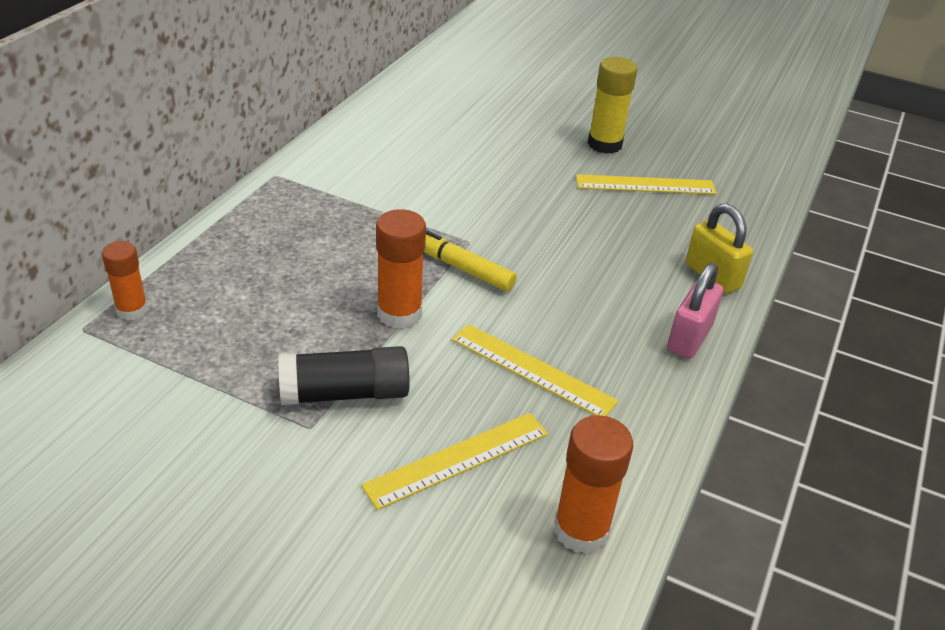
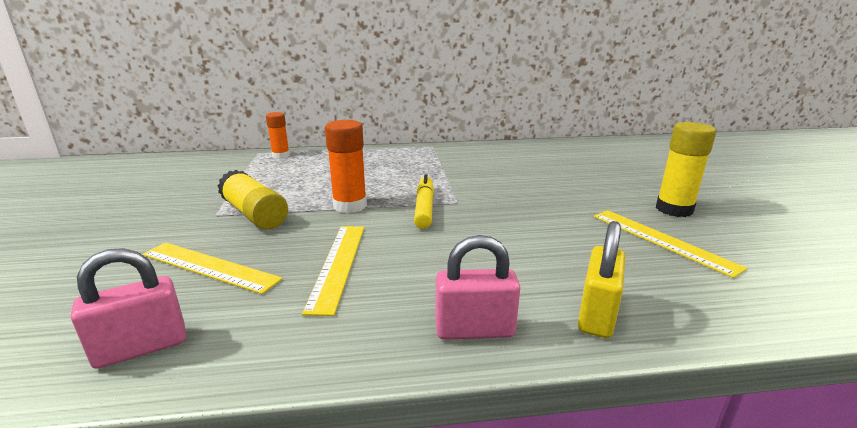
camera: 60 degrees right, 15 degrees down
(345, 393) = (254, 214): black glue stick -> yellow glue stick
(581, 530) = (141, 347): orange glue stick -> pink padlock

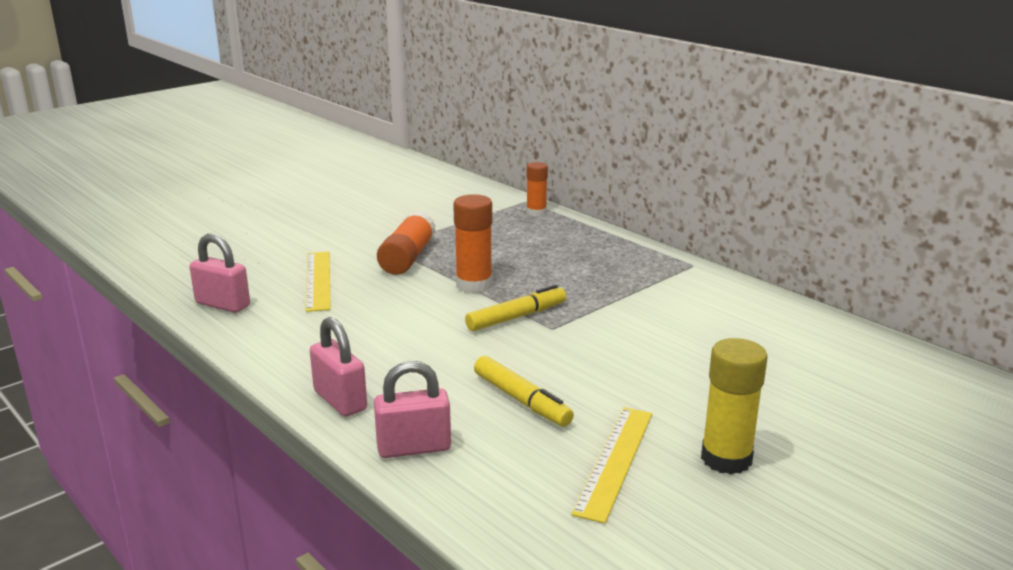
camera: 55 degrees right, 0 degrees up
(254, 214) = (407, 258): yellow glue stick -> orange glue stick
(338, 265) = (370, 320): yellow ruler -> none
(552, 244) = (522, 400): none -> yellow marker
(597, 315) = (414, 448): yellow padlock -> pink padlock

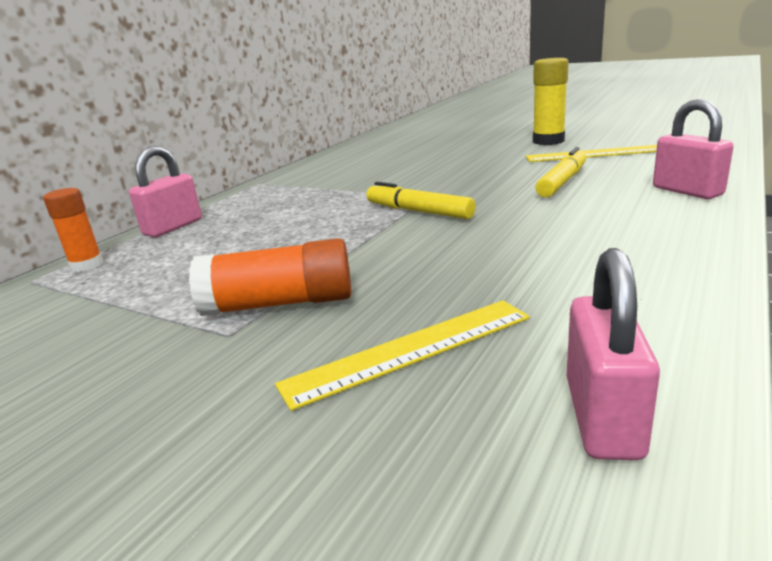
camera: 105 degrees left, 0 degrees up
(340, 400) = (683, 230): pink padlock -> pink padlock (173, 227)
(474, 285) = (353, 244): orange glue stick -> none

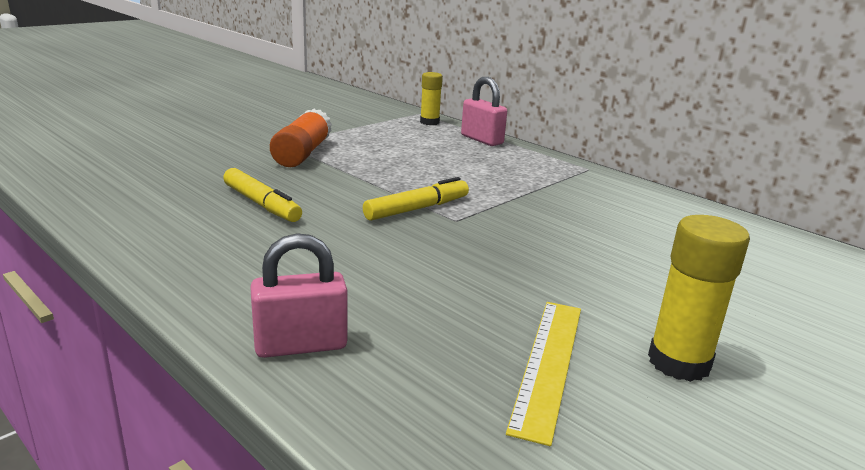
camera: 100 degrees right, 0 degrees up
(87, 265) = (429, 122): orange glue stick -> yellow glue stick
(409, 350) = (206, 169): yellow ruler -> none
(562, 182) = (429, 292): yellow marker -> yellow marker (262, 204)
(603, 417) = (96, 188): pink padlock -> none

